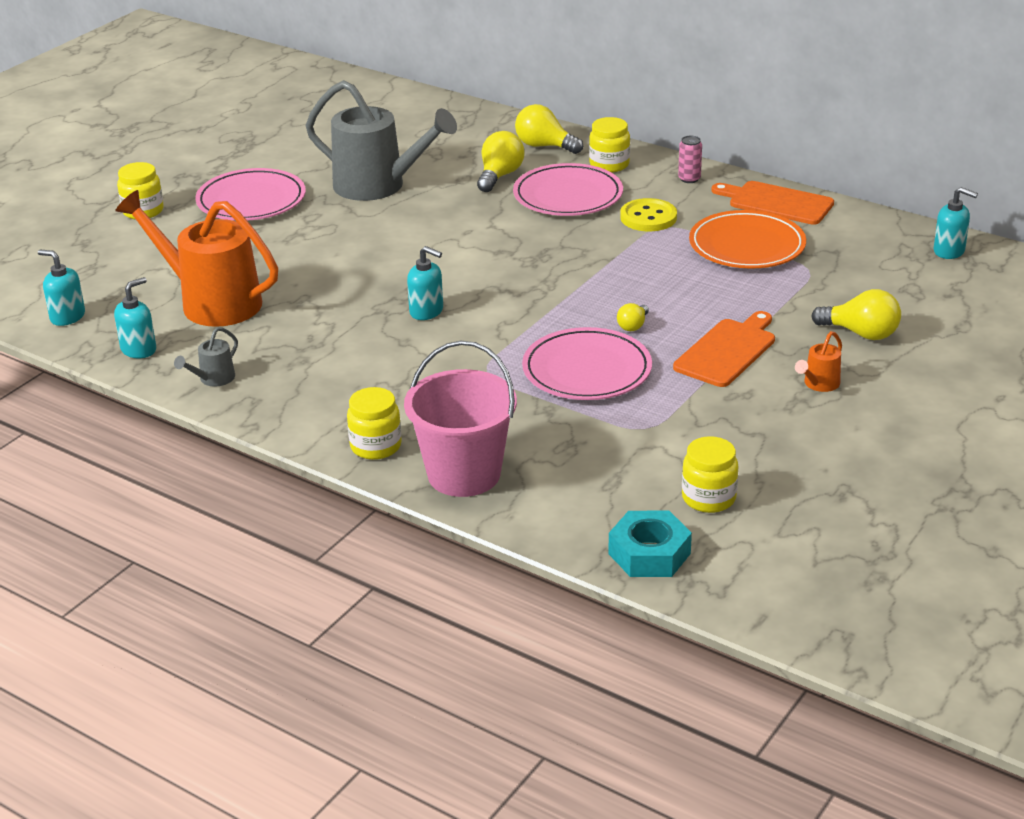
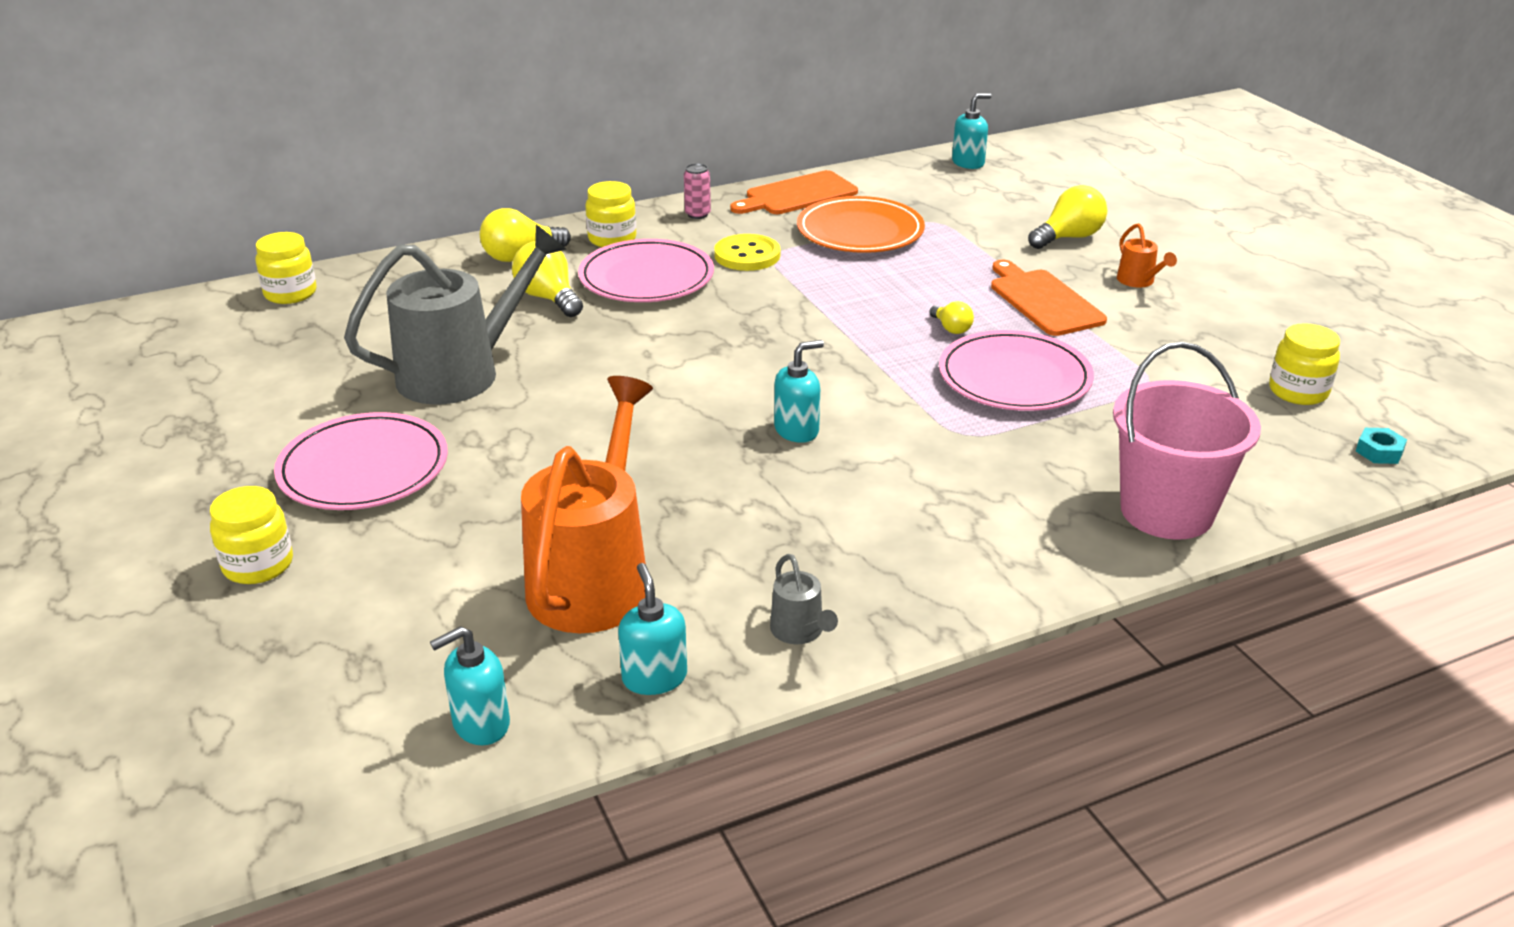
camera: 60 degrees left, 0 degrees up
(210, 302) = (594, 577): orange watering can -> orange watering can turned 135 degrees clockwise
(376, 446) = (1065, 552): yellow jar -> yellow jar (290, 293)
(649, 553) = (1379, 451): turquoise nut -> turquoise nut, size x0.52

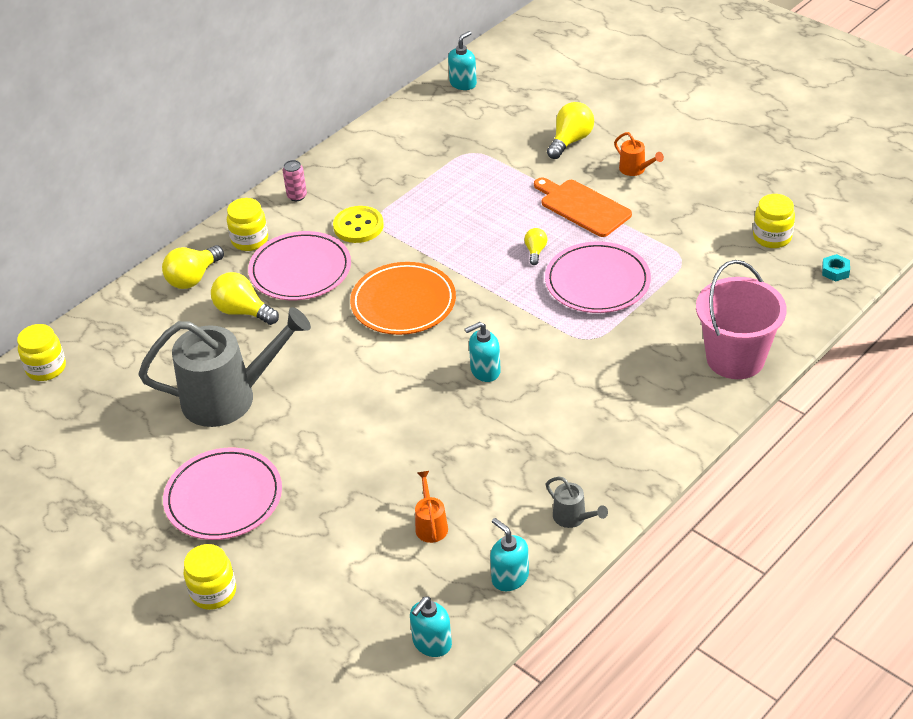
camera: 20 degrees left, 10 degrees up
(462, 372) = (230, 397): grey watering can -> grey watering can turned 45 degrees clockwise
(594, 577) = (430, 525): orange watering can -> orange watering can, size x0.42
(797, 195) = (358, 154): orange cutting board -> none
(797, 430) = (485, 371): turquoise soap dispenser -> turquoise soap dispenser turned 150 degrees counterclockwise
(860, 231) = (424, 178): orange plate -> orange plate (403, 303)
(951, 328) = (535, 251): yellow light bulb -> yellow light bulb turned 120 degrees counterclockwise

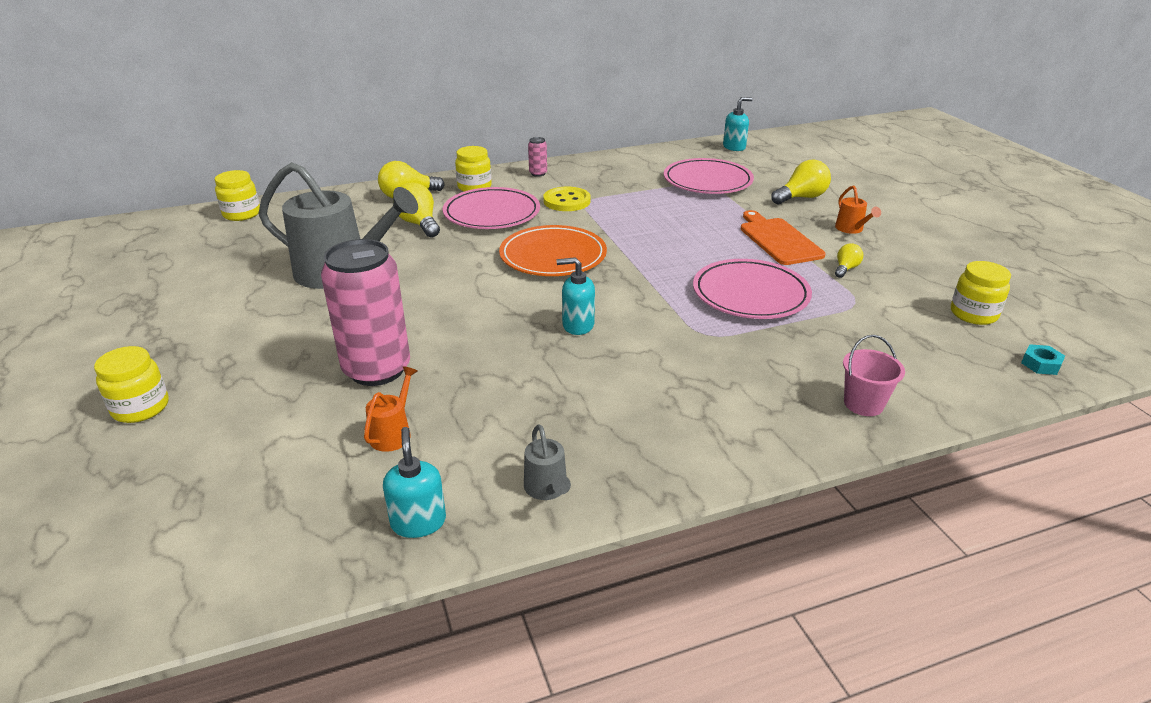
camera: 25 degrees right, 10 degrees down
(223, 498) = (247, 338): pink plate -> pink plate (707, 181)
(364, 479) = (377, 369): none -> pink can
(432, 643) = (264, 555): turquoise soap dispenser -> none
(535, 251) = (707, 256): yellow light bulb -> yellow light bulb (846, 269)
(735, 358) = (863, 404): pink bucket -> pink bucket, size x0.52

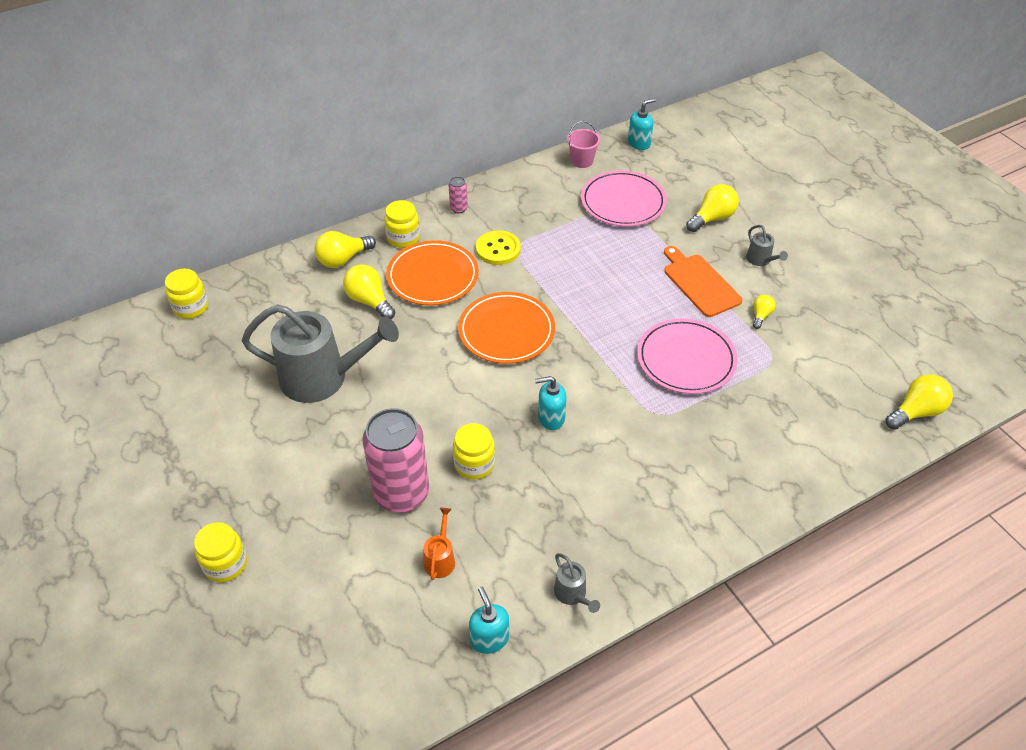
camera: 10 degrees left, 15 degrees up
(492, 213) = (432, 276): pink plate -> orange plate
(851, 229) = (761, 260): orange watering can -> grey watering can
(863, 404) = (787, 474): pink bucket -> pink bucket (582, 161)
(973, 314) = (866, 360): yellow jar -> yellow jar (474, 464)
(1040, 364) = (916, 412): turquoise nut -> yellow light bulb

